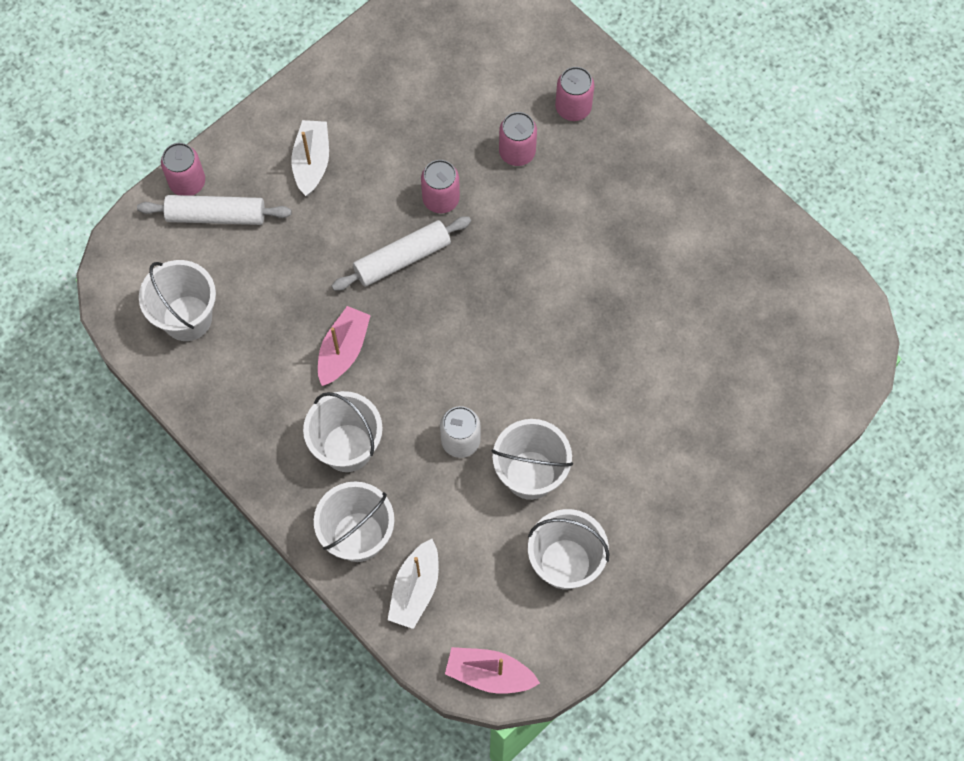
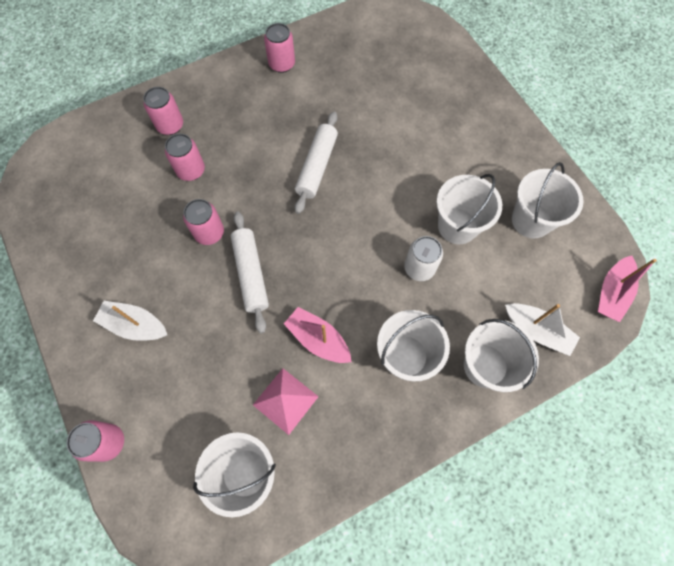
camera: 75 degrees left, 0 degrees up
(216, 215) = (152, 422): white rolling pin -> white rolling pin (317, 166)
(268, 335) = (285, 400): none -> pink pyramid
(712, 206) = (282, 64): none -> pink can

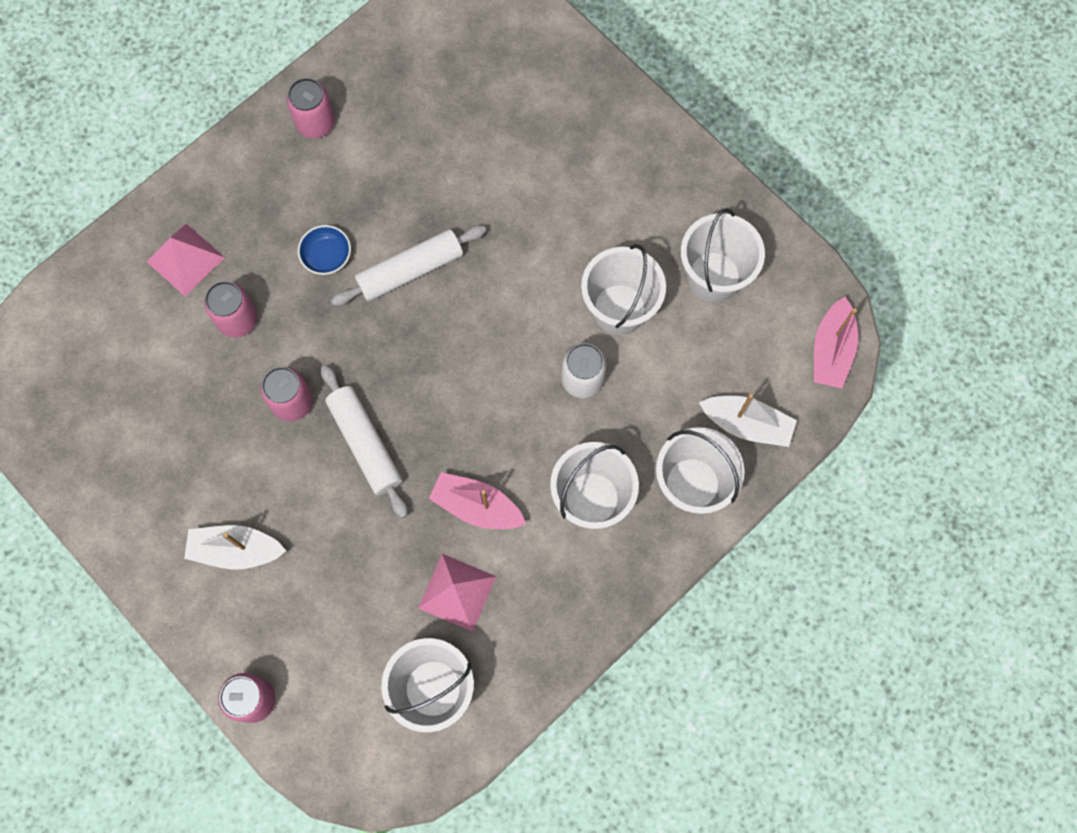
camera: 15 degrees left, 5 degrees up
(170, 125) = (185, 259): pink can -> pink pyramid
(263, 144) = (326, 255): none -> blue bowl
(317, 166) = (410, 270): white rolling pin -> white rolling pin turned 60 degrees clockwise

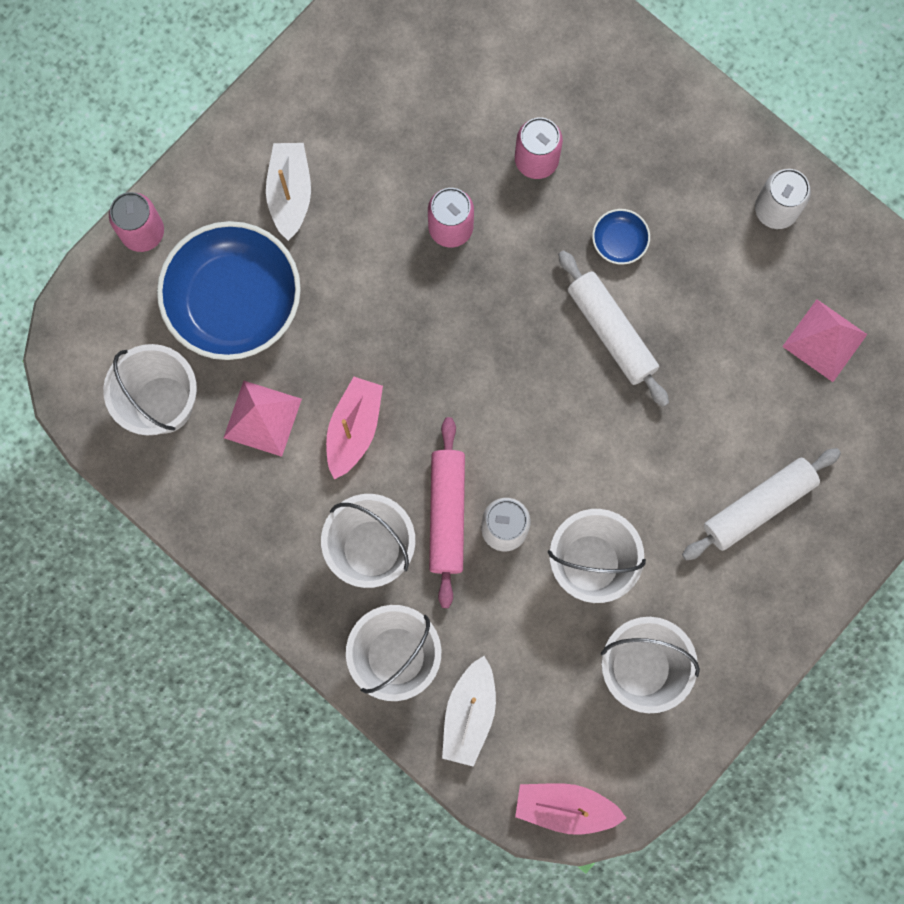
camera: 85 degrees right, 5 degrees up
(185, 259) = (598, 97): pink pyramid -> pink pyramid (824, 340)
(315, 123) = (775, 210): pink can -> white can
(337, 612) = (234, 301): none -> blue bowl
(365, 444) = (412, 308): white rolling pin -> white rolling pin (758, 506)
(564, 428) = (447, 514): none -> pink rolling pin

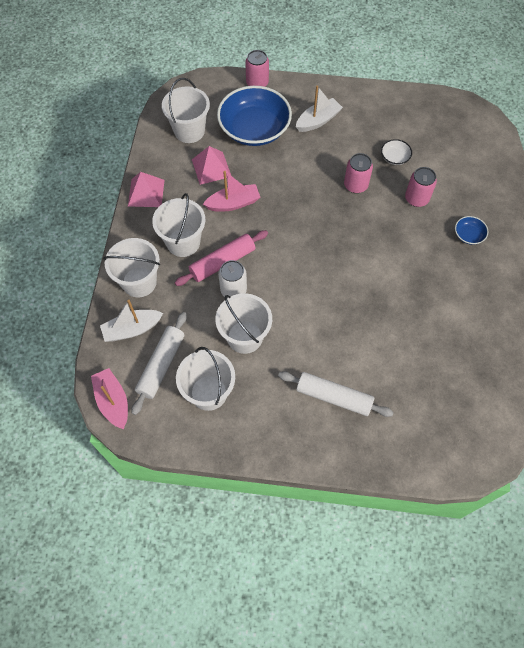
camera: 55 degrees right, 15 degrees down
(442, 134) = (394, 157): none -> white bowl
(611, 332) = (364, 277): white rolling pin -> white rolling pin (161, 365)
(619, 241) = (410, 254): blue bowl -> blue bowl (468, 235)
(775, 210) = (487, 311): white can -> none
(824, 340) = (444, 375): pink pyramid -> pink pyramid (146, 192)

